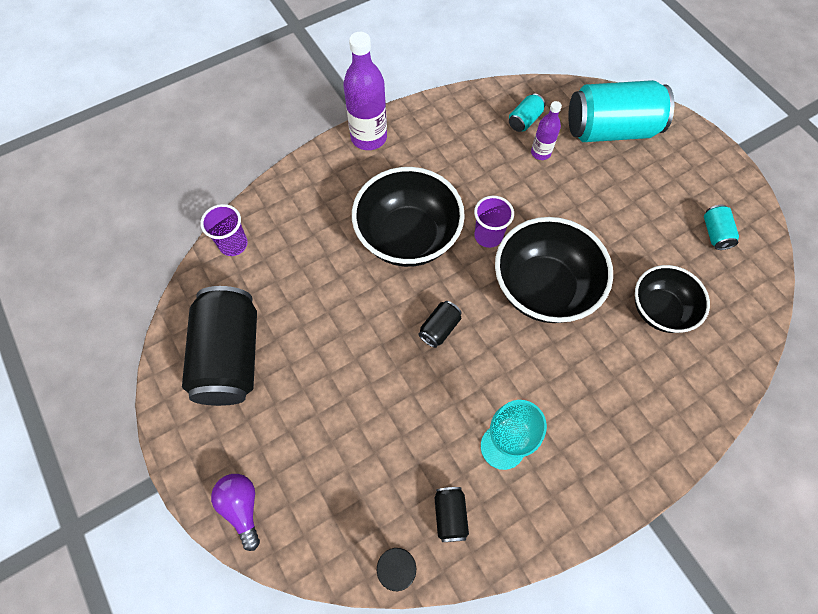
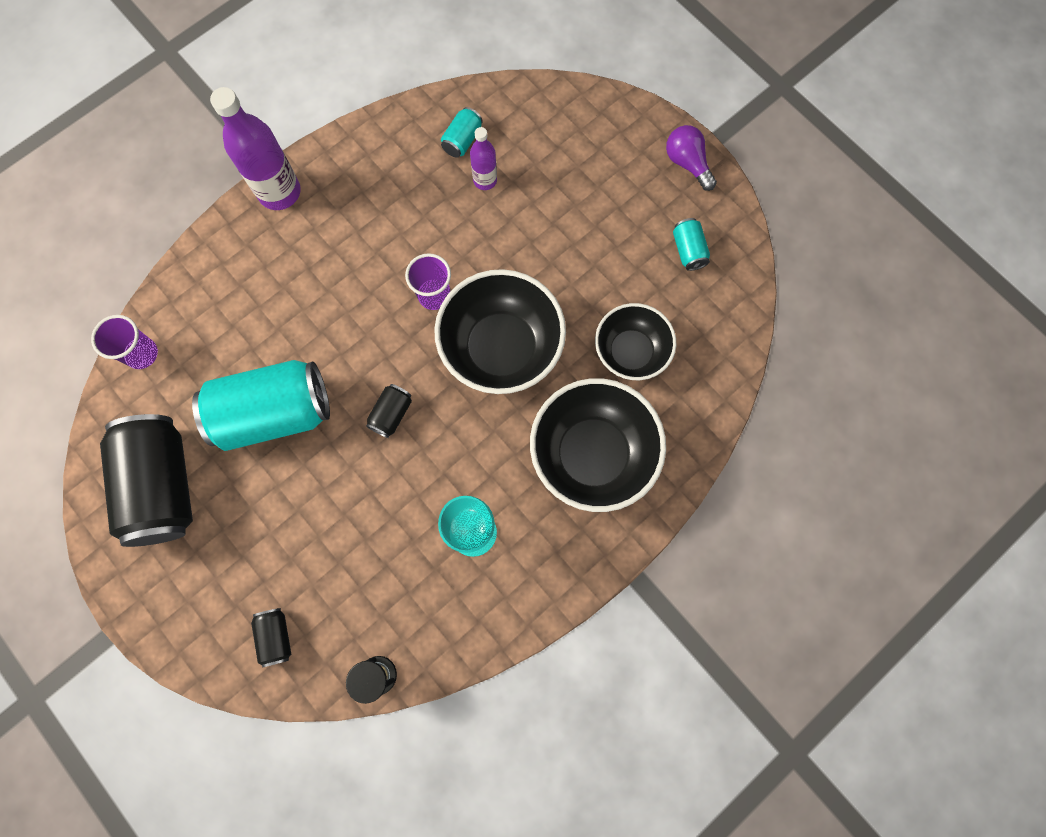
camera: 10 degrees left, 10 degrees up
(242, 507) = (207, 644): purple light bulb -> purple light bulb (687, 163)
(408, 237) = (342, 312): black bowl -> black bowl (592, 454)
(450, 515) = (426, 613): black can -> black can (276, 636)
(610, 130) = (564, 137): turquoise can -> turquoise can (274, 413)

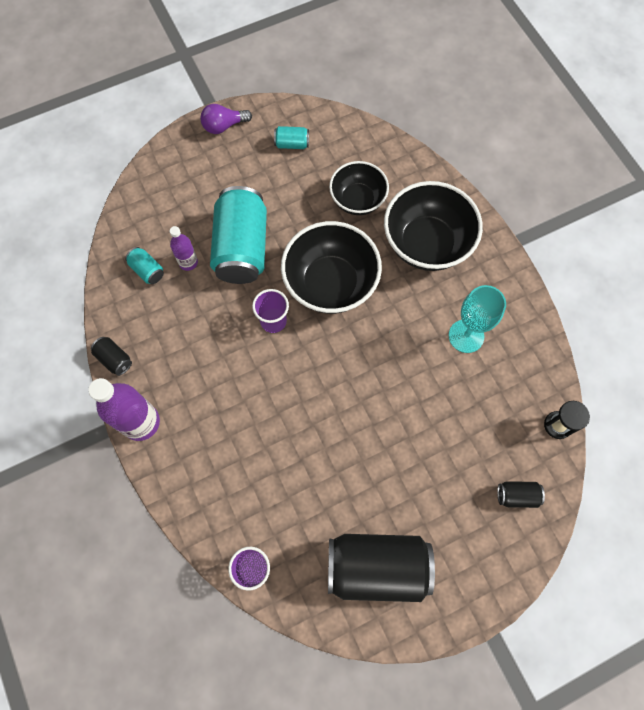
camera: 75 degrees left, 5 degrees down
(274, 413) = (337, 463): turquoise can -> turquoise can (242, 248)
(391, 414) = (361, 373): black can -> black can (114, 359)

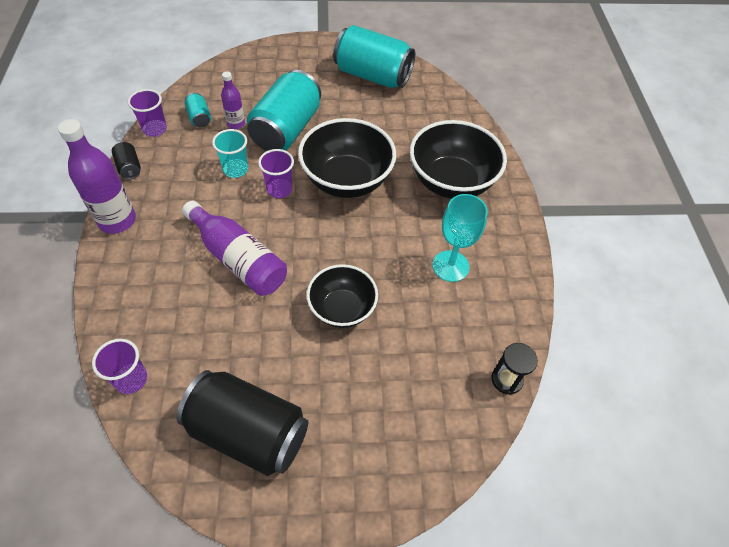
camera: 20 degrees right, 15 degrees down
(111, 303) = (155, 129): none -> purple cup
(219, 316) = (235, 169): none -> turquoise cup
(224, 126) = (324, 48): purple light bulb -> none
(277, 412) = (238, 259): none -> purple bottle
(292, 144) = (372, 76): turquoise can -> turquoise can, size x2.34
(357, 200) = (406, 130): black bowl -> black bowl (342, 309)
(517, 495) = (430, 428): black can -> none

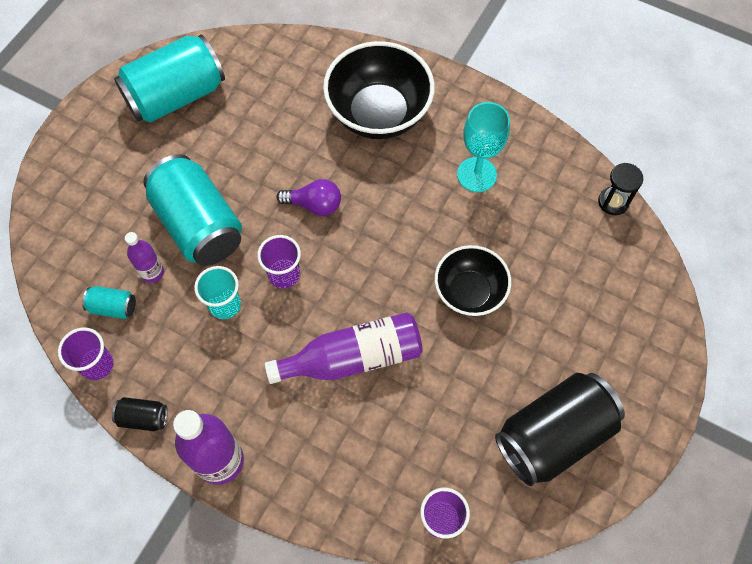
camera: 55 degrees left, 10 degrees up
(346, 180) = (314, 205): black bowl -> purple light bulb

